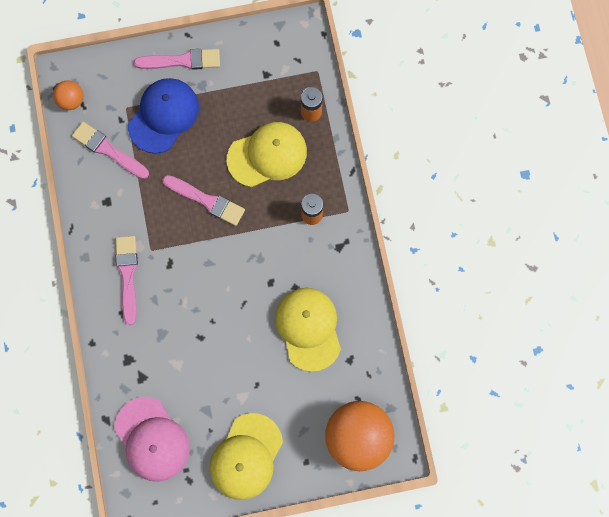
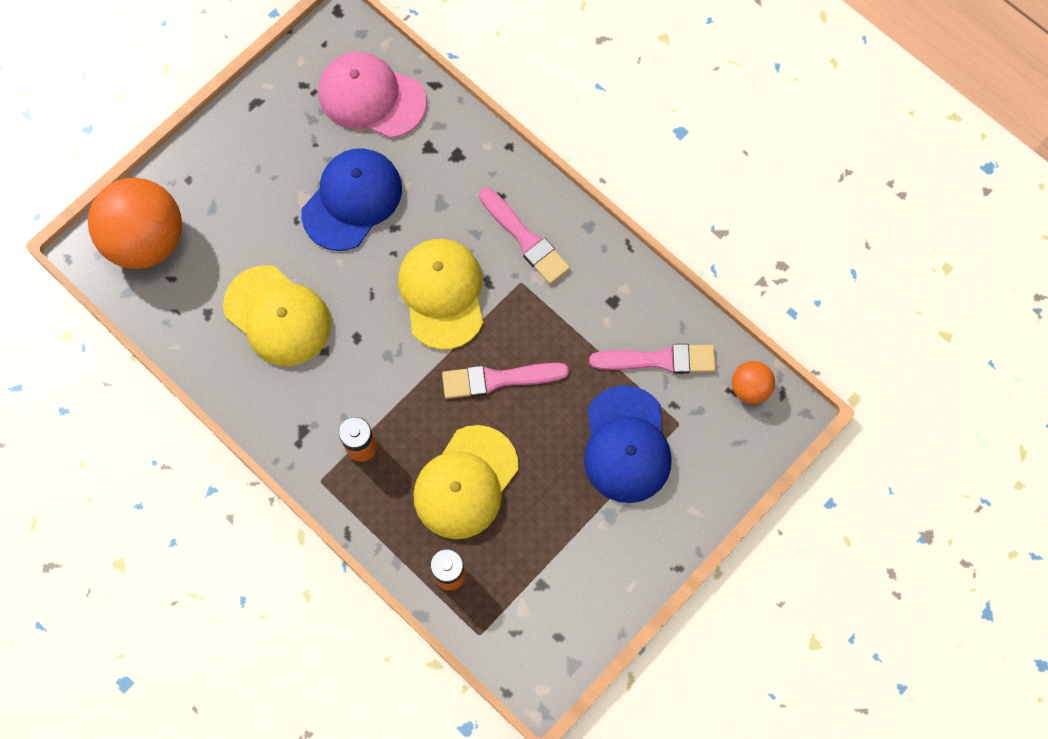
camera: 145 degrees right, 5 degrees down
(182, 61) = (658, 529): pink brush -> none
(213, 374) = (352, 200): none -> blue cap
(246, 456) = (257, 144): yellow cap -> yellow cap (442, 294)

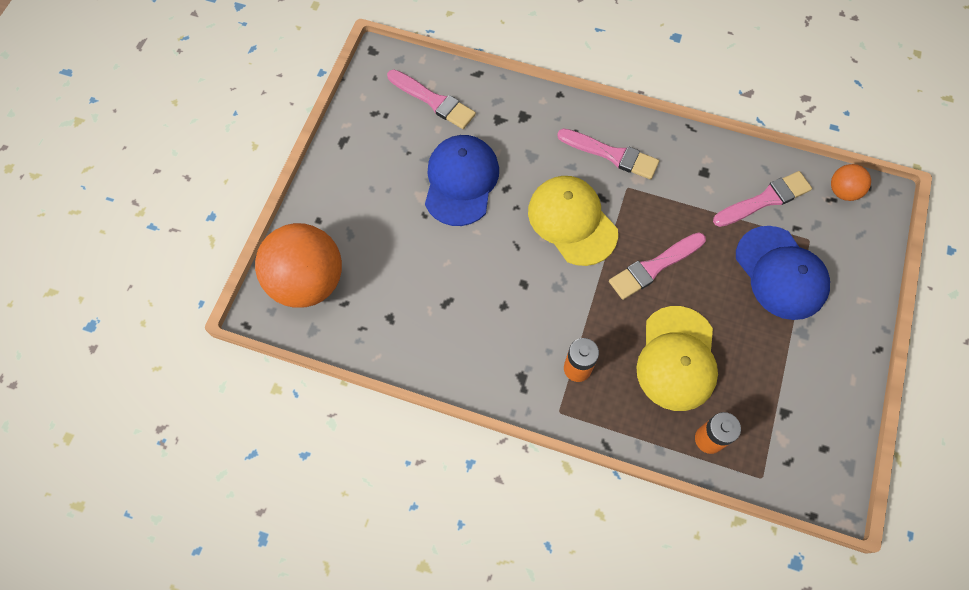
camera: 25 degrees left, 5 degrees down
(277, 316) = (450, 295): yellow cap -> none
(371, 97) = (433, 101): pink cap -> pink brush

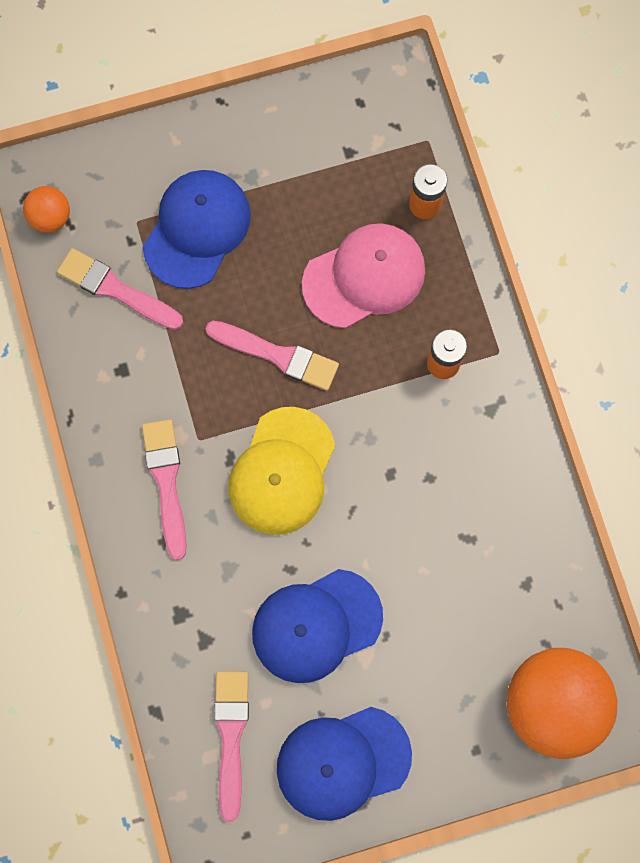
camera: 125 degrees left, 10 degrees up
(372, 147) = (343, 762): none -> blue cap
(677, 358) = (364, 277): yellow cap -> pink cap

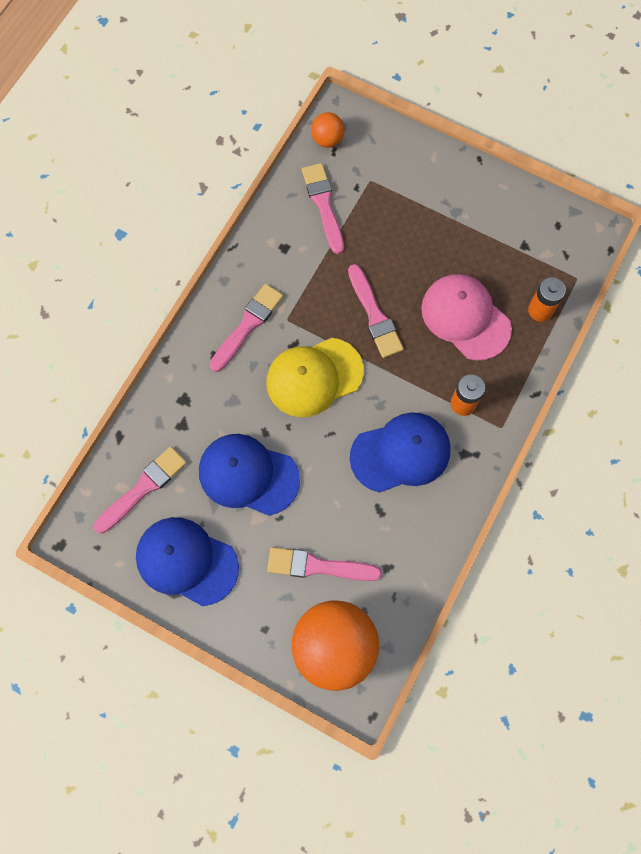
camera: 45 degrees right, 5 degrees down
(197, 229) = (398, 212): blue cap -> blue cap (400, 453)
(364, 277) = (465, 318): pink cap -> pink cap turned 150 degrees counterclockwise
(465, 645) = (318, 566): none -> pink brush

